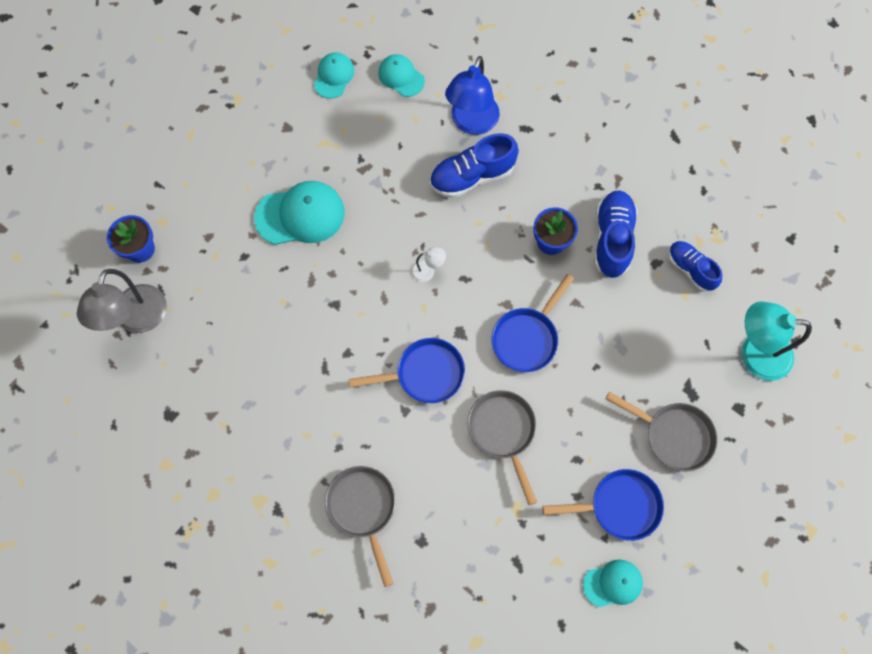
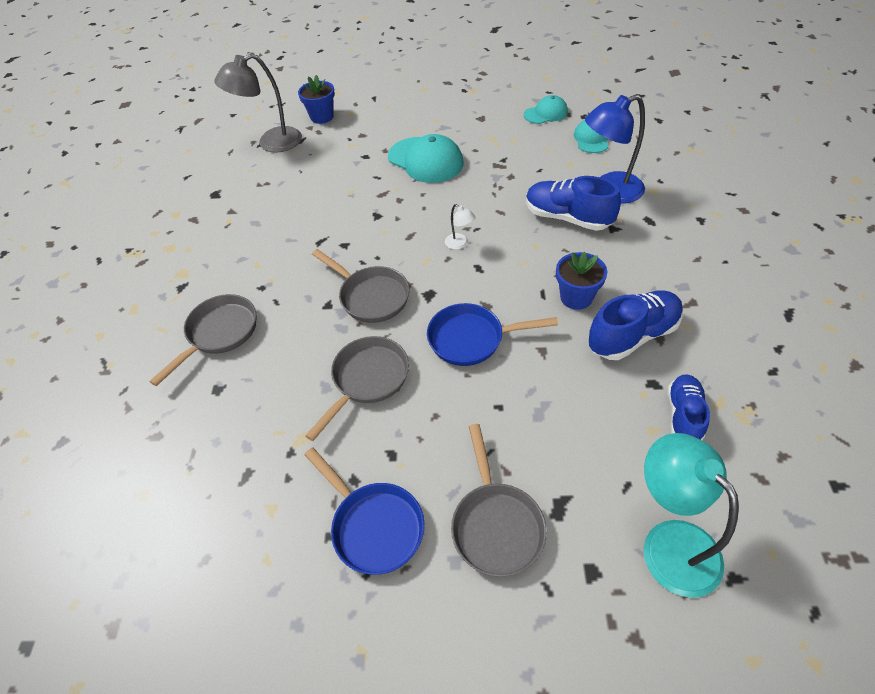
camera: 55 degrees right, 20 degrees down
(424, 374) = (371, 296): blue pan -> grey pan
(613, 583) = (283, 580): turquoise cap -> none

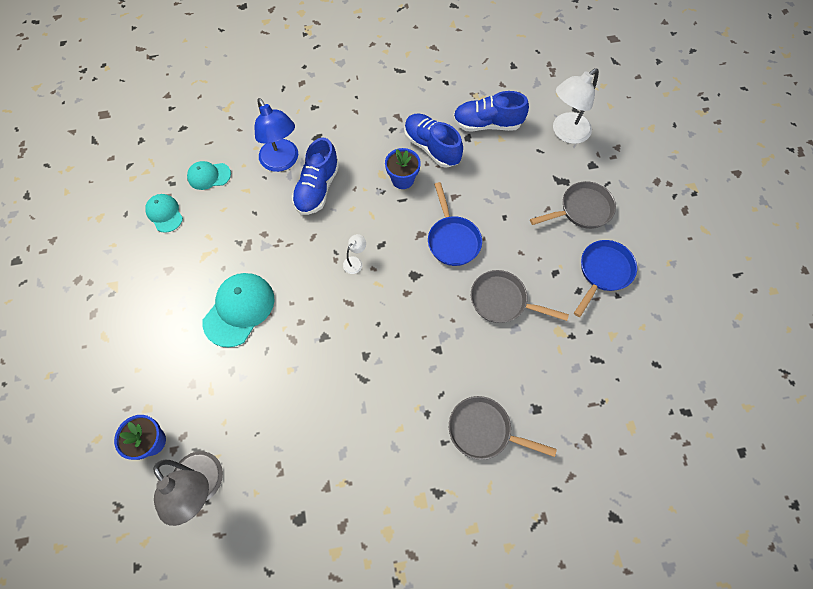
camera: 105 degrees left, 15 degrees up
(371, 296) = (423, 318): grey pan -> none
(669, 542) = (565, 133): turquoise lamp -> white lamp
(683, 415) = (487, 124): blue shoe -> blue shoe, size x1.52

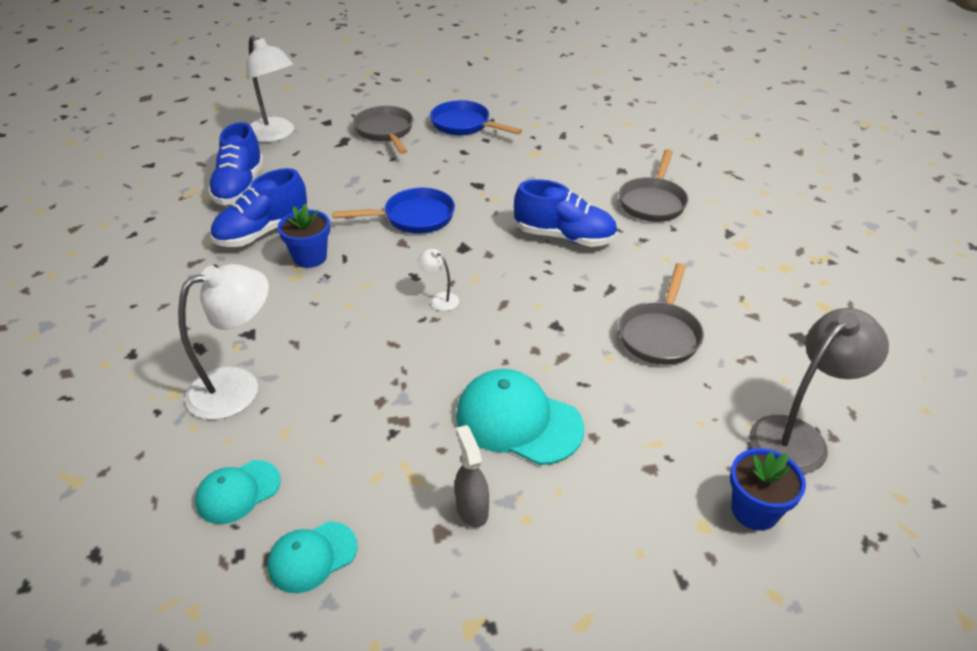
camera: 90 degrees left, 25 degrees down
(180, 284) = (472, 509): none -> grey spray bottle
(209, 176) = (238, 492): turquoise cap -> turquoise cap turned 60 degrees clockwise
(282, 162) = (238, 387): blue lamp -> white lamp
(317, 188) = (304, 342): blue shoe -> blue shoe (564, 237)
(502, 301) = (499, 185): grey pan -> grey pan (660, 334)

